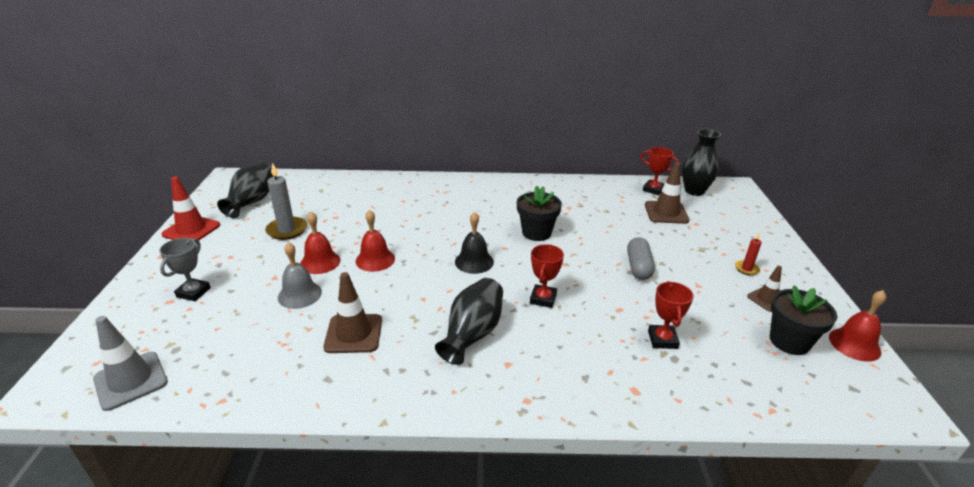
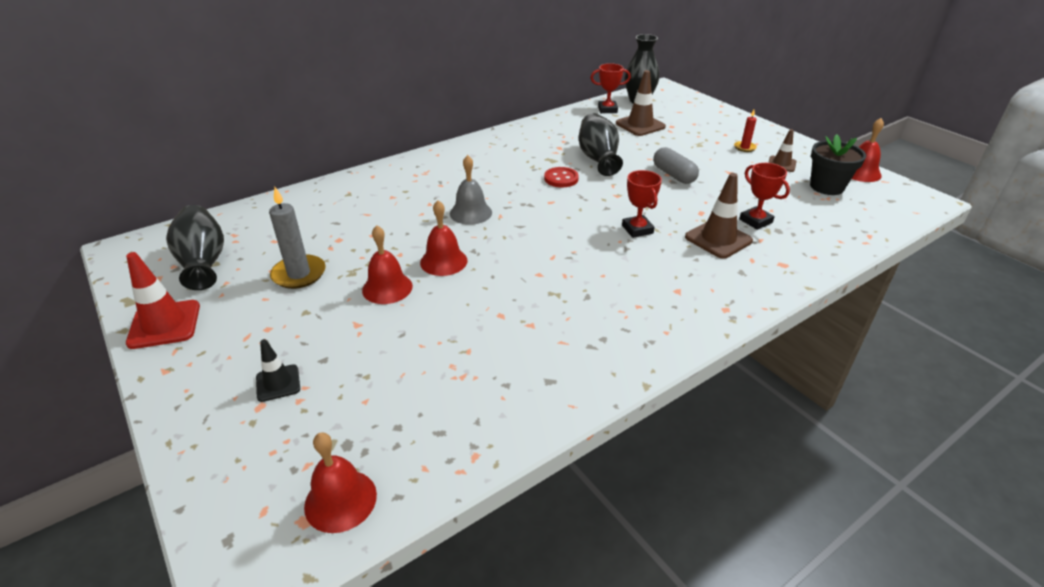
camera: 35 degrees left, 5 degrees up
(131, 380) = (340, 500): grey traffic cone -> red bell
(193, 292) = (278, 383): grey trophy -> black traffic cone
(299, 294) = (411, 326): grey bell -> grey bell (471, 213)
(353, 334) = (518, 333): brown traffic cone -> brown traffic cone (718, 239)
(472, 334) = (620, 282): black vase -> black vase (598, 159)
(474, 261) = (540, 224): black bell -> none
(536, 233) = (561, 179): black flower pot -> red button

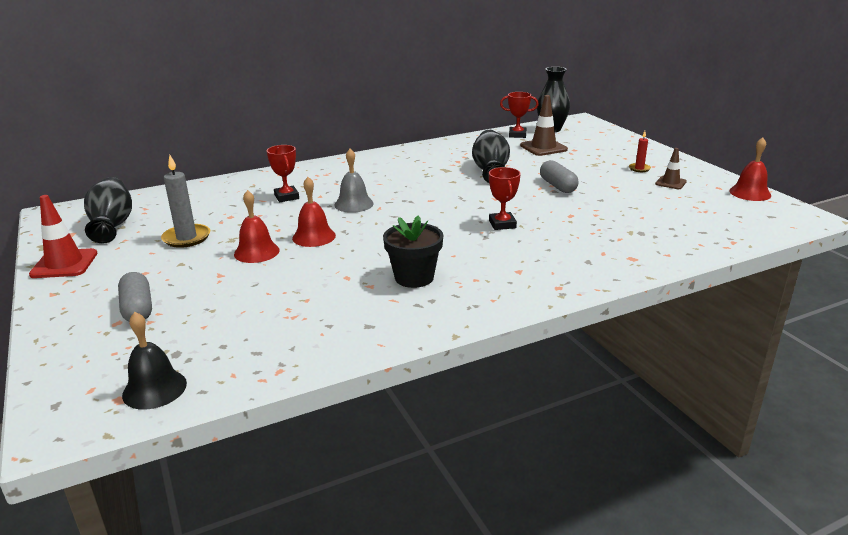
camera: 10 degrees right, 10 degrees down
(278, 383) = (138, 309): black traffic cone -> grey capsule
(340, 500) = (154, 389): red bell -> black bell
(561, 179) = (448, 184): red button -> none
(718, 239) = (577, 236): brown traffic cone -> none
(755, 221) = (621, 224): red trophy -> red trophy (286, 197)
(826, 187) = (708, 202): black flower pot -> black flower pot (414, 277)

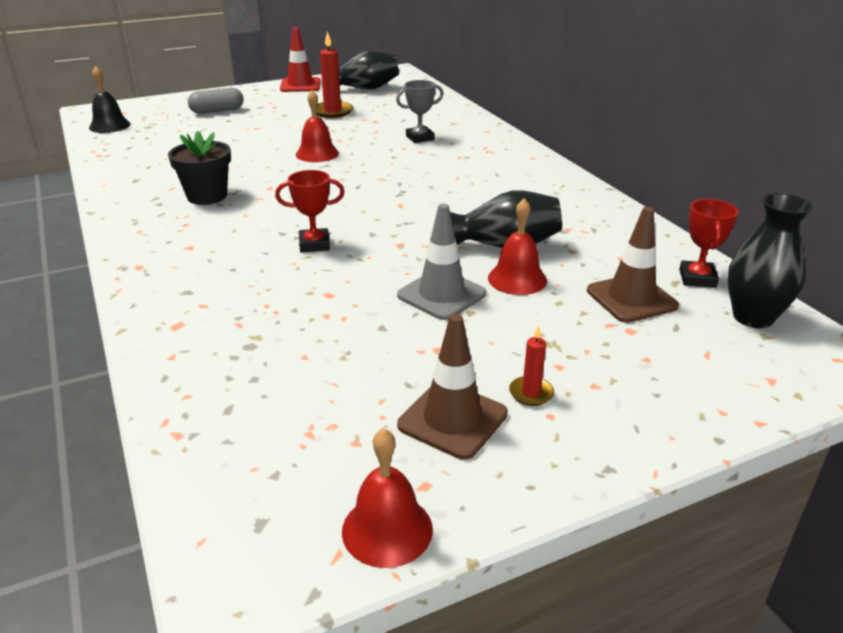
camera: 90 degrees right, 5 degrees up
(186, 238) = (332, 111): grey candle -> red candle
(256, 252) = (294, 135): red bell -> red bell (517, 279)
(286, 197) = (420, 138): red trophy -> grey trophy
(354, 204) = (395, 167): grey bell -> none
(557, 186) = (441, 295): grey capsule -> grey traffic cone
(670, 183) = (452, 419): brown traffic cone -> brown traffic cone, size x1.65

